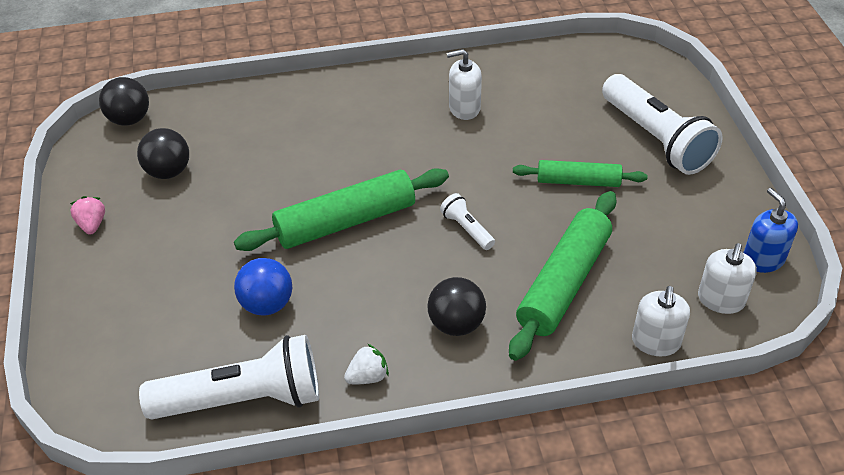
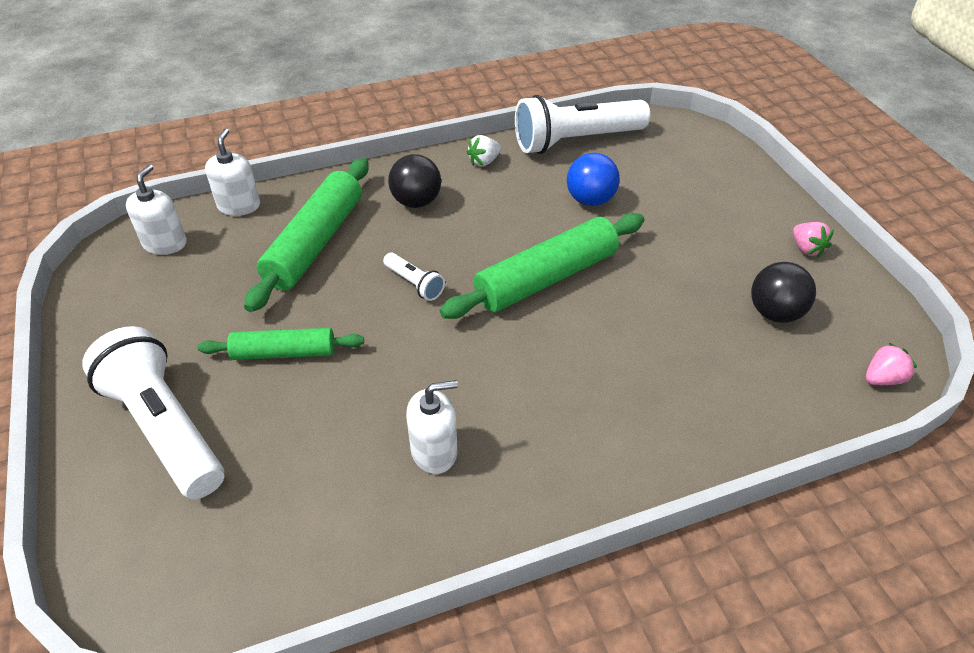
camera: 170 degrees right, 0 degrees up
(129, 119) = (882, 379): black ball -> pink strawberry
(763, 259) = (102, 285): blue soap dispenser -> none

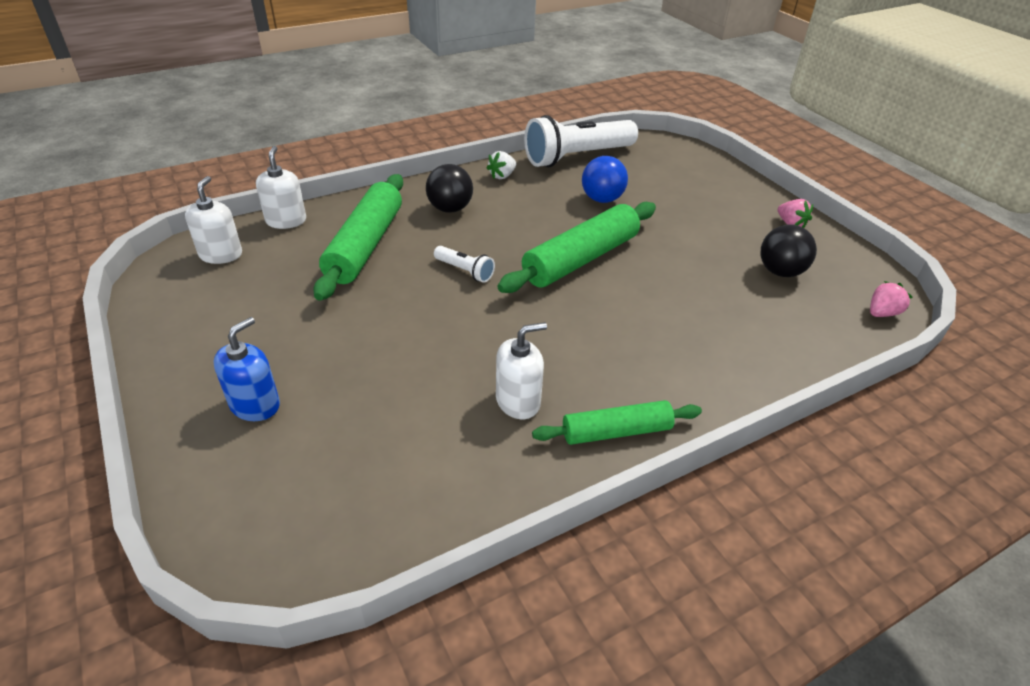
camera: 10 degrees left, 5 degrees down
(166, 427) = (255, 405): white flashlight -> blue soap dispenser
(284, 352) = (357, 334): green rolling pin -> green rolling pin (616, 431)

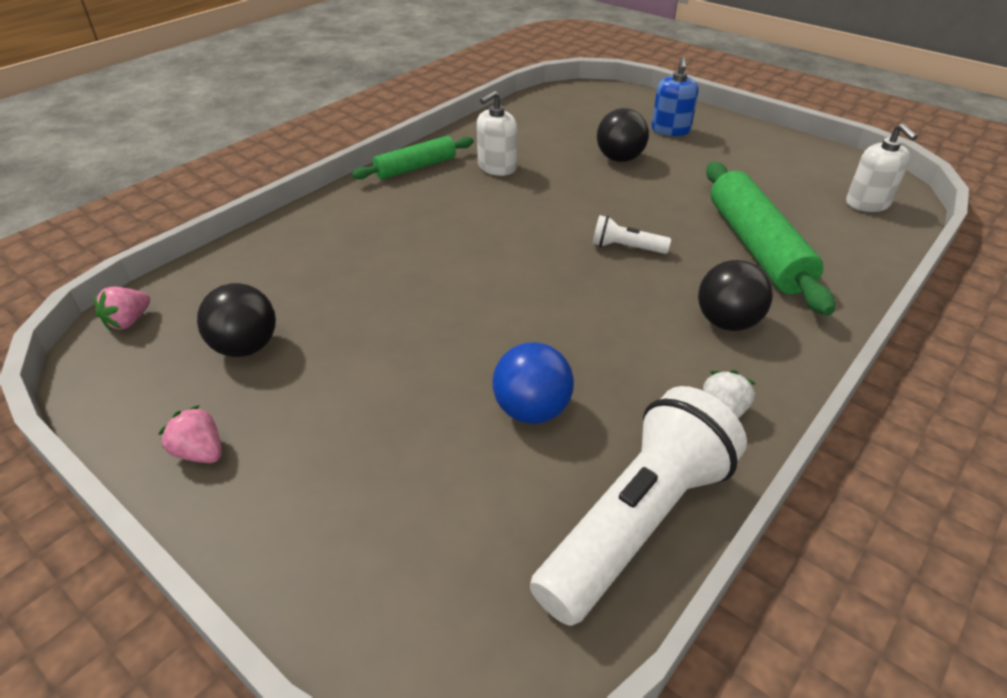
camera: 160 degrees right, 0 degrees up
(286, 221) = (876, 251): white soap dispenser -> none
(369, 373) = (619, 159): none -> black ball
(581, 259) = (510, 295): green rolling pin -> none

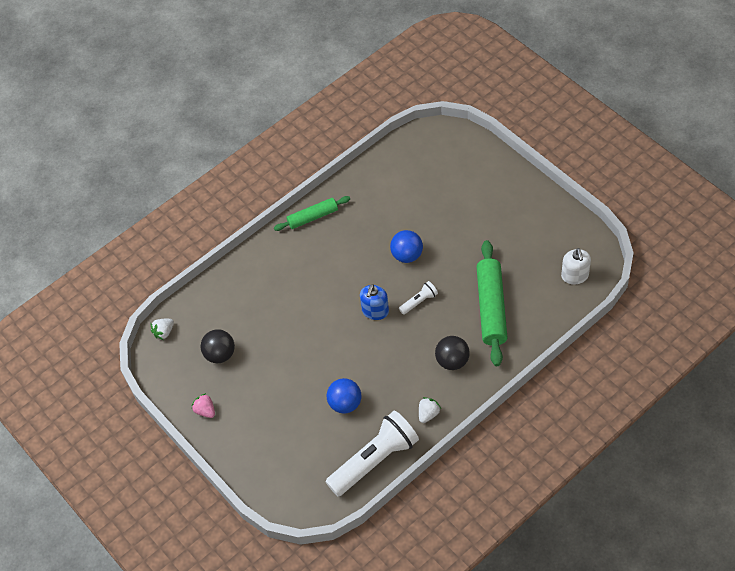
camera: 15 degrees right, 15 degrees up
(129, 321) = (164, 332): pink strawberry -> white strawberry
(497, 167) = (362, 221): white soap dispenser -> none
(582, 197) = (407, 255): none -> blue ball
(619, 159) = (440, 218): black ball -> none
(626, 247) = (419, 301): white flashlight -> white flashlight turned 120 degrees clockwise
(670, 130) = (484, 188): blue soap dispenser -> blue soap dispenser (375, 311)

